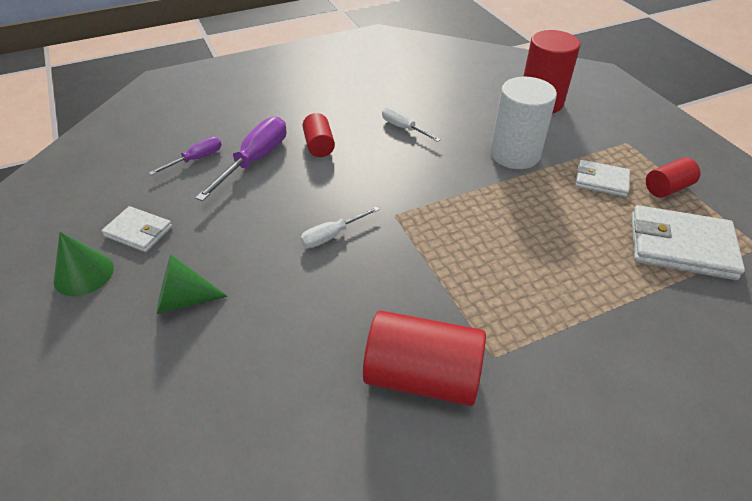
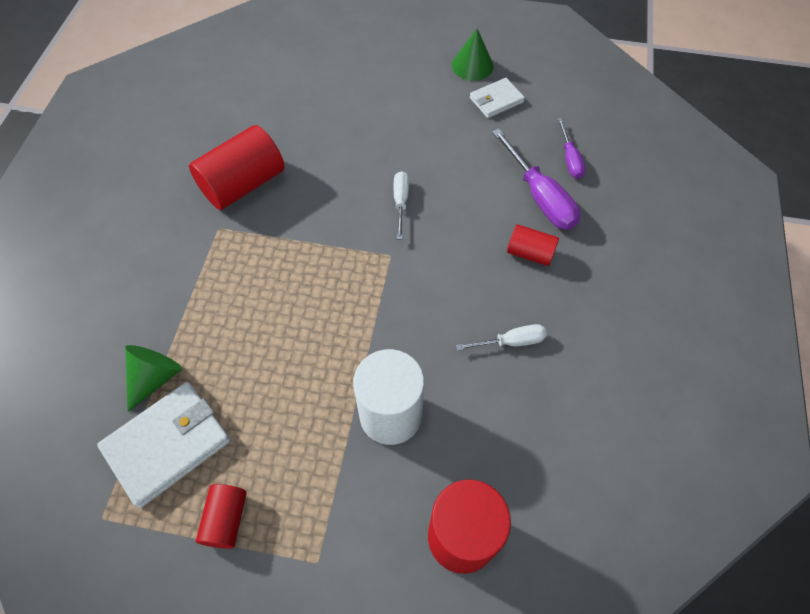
camera: 125 degrees right, 15 degrees up
(184, 300) = (407, 103): green cone -> green cone (155, 377)
(601, 181) = (289, 462): white wallet -> none

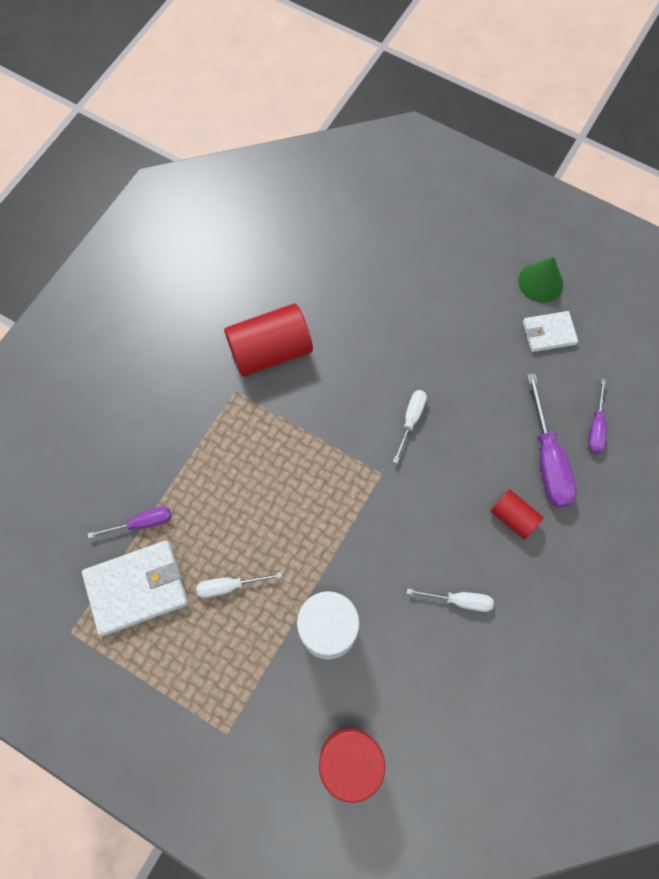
camera: 20 degrees right, 10 degrees up
(155, 377) = (142, 523): green cone -> purple screwdriver
(226, 519) = (166, 671): red cylinder -> none
(270, 407) = (229, 586): none -> white screwdriver

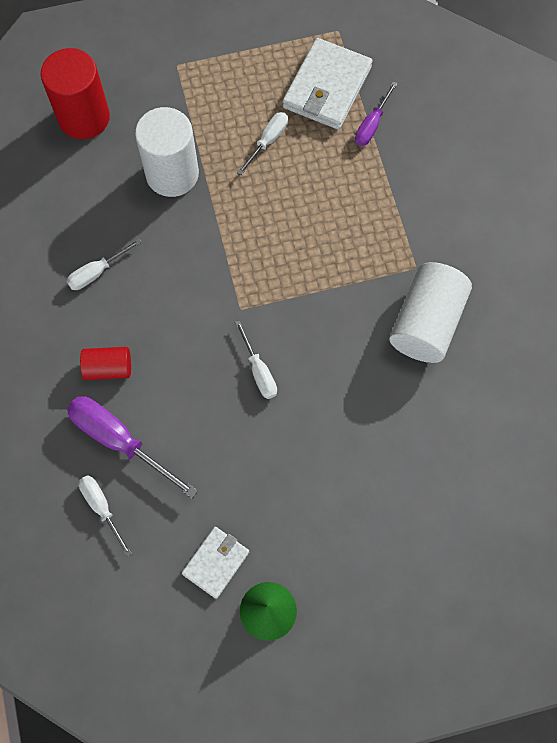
camera: 135 degrees right, 0 degrees up
(270, 351) = (426, 323): red cylinder -> white cylinder
(596, 427) = (102, 508): purple screwdriver -> white screwdriver

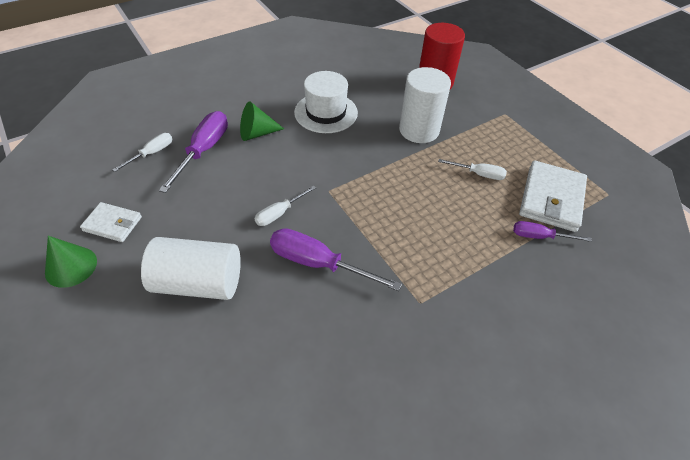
camera: 70 degrees right, 20 degrees down
(97, 272) = (326, 112): white screwdriver -> white hat
(108, 368) = (257, 133): red cylinder -> green cone
(327, 87) = (551, 199): white wallet -> white wallet turned 75 degrees counterclockwise
(342, 348) = (318, 263): none -> purple screwdriver
(426, 323) = (367, 324): white cylinder -> white cylinder (198, 283)

